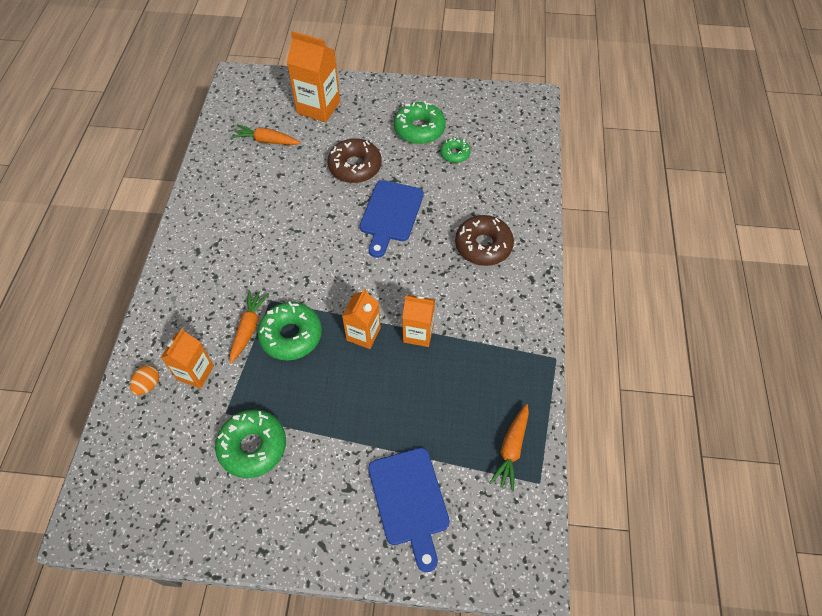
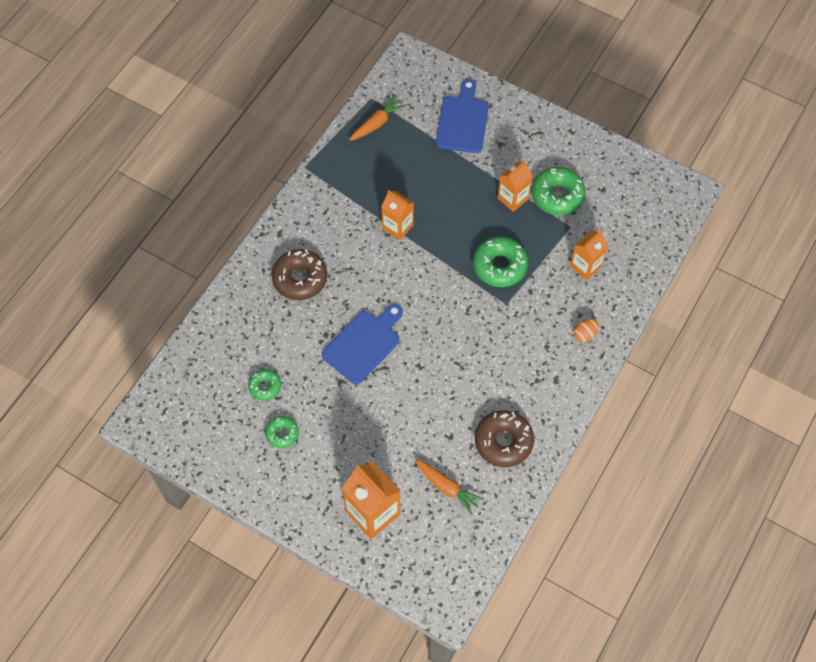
camera: 155 degrees left, 5 degrees up
(148, 385) = (625, 271): orange egg -> orange egg (585, 334)
(248, 328) = (532, 286): orange carrot -> none
(355, 167) = (371, 413): brown donut -> brown donut (503, 441)
(363, 334) = (441, 243): orange carton -> orange carton (513, 198)
(419, 129) = (282, 434): green donut -> green donut, size x0.57

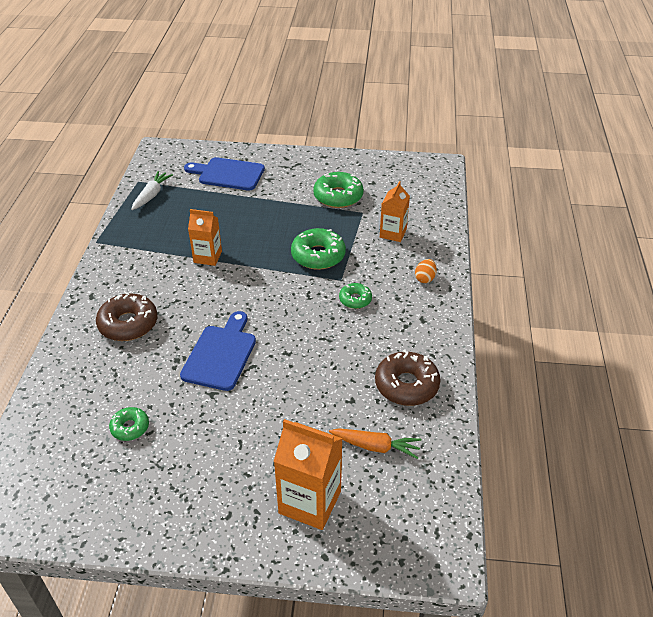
camera: 25 degrees left, 20 degrees down
(282, 434) = (169, 464): green donut -> green donut (355, 299)
(377, 123) = (152, 195): orange carrot -> white carrot
(462, 121) = (228, 174): blue cutting board -> blue cutting board turned 60 degrees counterclockwise
(513, 198) = (301, 209): orange carton -> none

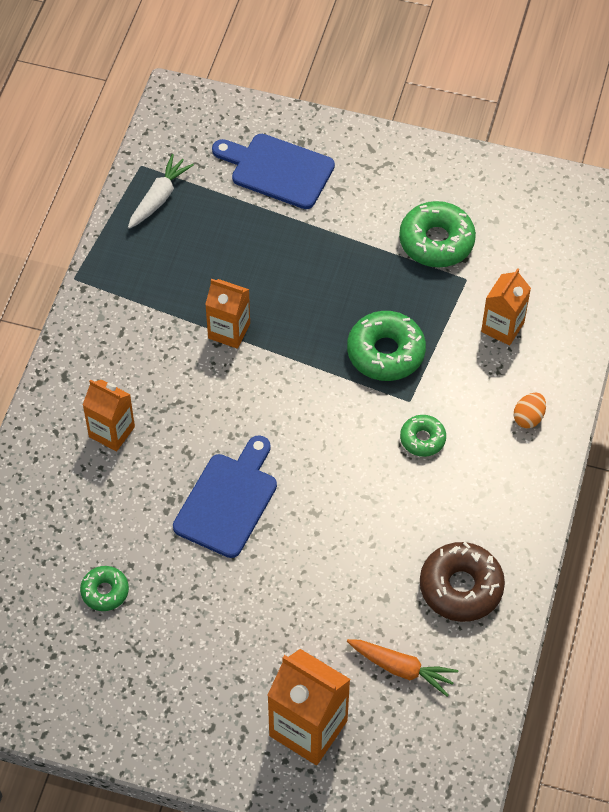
camera: 10 degrees right, 15 degrees up
(128, 324) = (111, 432): brown donut -> orange carton

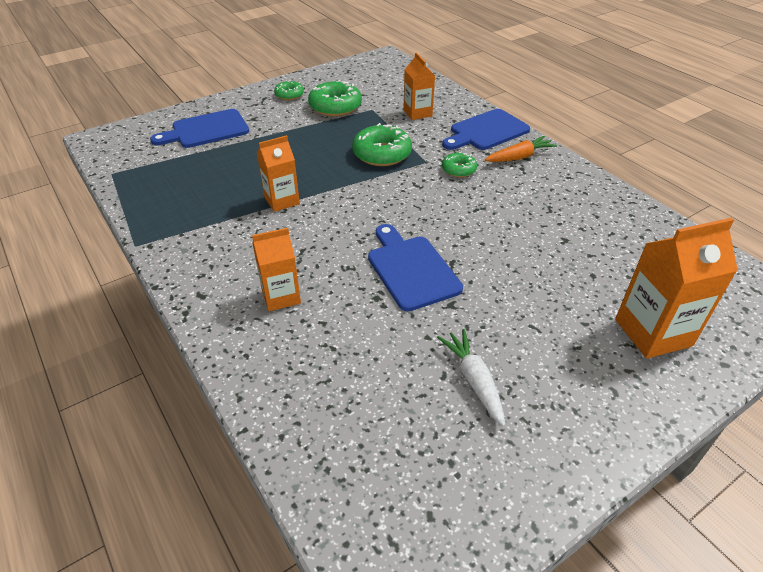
camera: 50 degrees left, 15 degrees down
(105, 591) = (419, 384): green donut -> green donut (289, 95)
(159, 197) = (145, 178): white carrot -> white carrot (474, 380)
(401, 669) = (631, 260): orange carrot -> orange carrot (519, 157)
(461, 587) = (584, 206): brown donut -> none
(528, 417) = (486, 131): orange egg -> blue cutting board

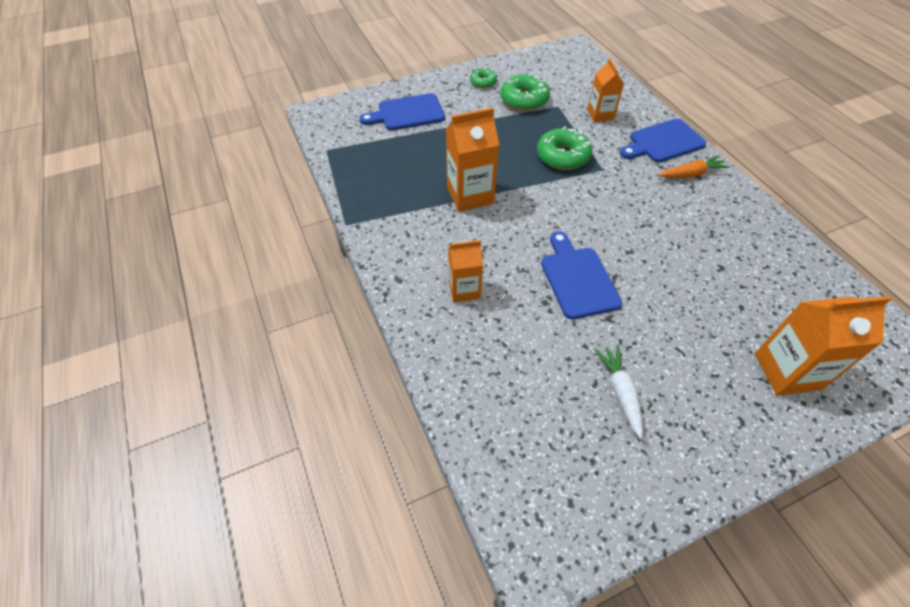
camera: 10 degrees right, 10 degrees up
(282, 201) = (470, 195): orange carton -> orange carton, size x1.56
(458, 169) = (632, 181): green donut -> none

